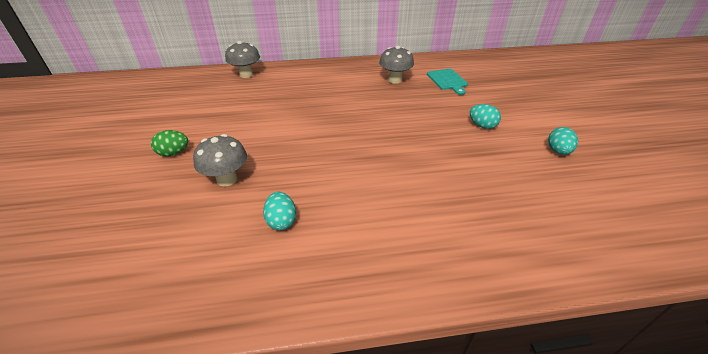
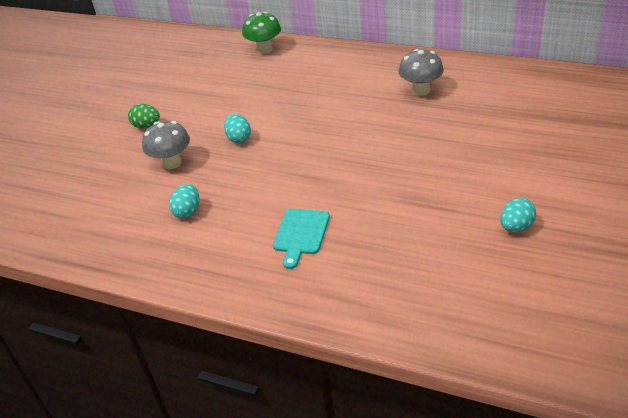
camera: 35 degrees right, 0 degrees up
(246, 74) = (264, 49): grey mushroom -> green mushroom
(447, 80) = (486, 105): turquoise cutting board -> turquoise cutting board (301, 234)
(482, 126) = (462, 174): turquoise egg -> turquoise egg (239, 138)

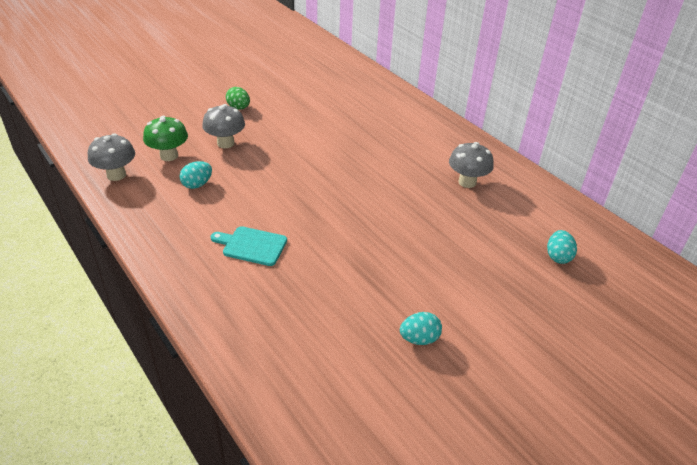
camera: 25 degrees right, 0 degrees up
(94, 245) = (116, 175): none -> grey mushroom
(239, 138) = (289, 149): turquoise egg -> turquoise egg (558, 257)
(264, 49) = (381, 90): green mushroom -> green mushroom (169, 156)
(301, 234) = (252, 246): turquoise cutting board -> turquoise cutting board turned 60 degrees clockwise

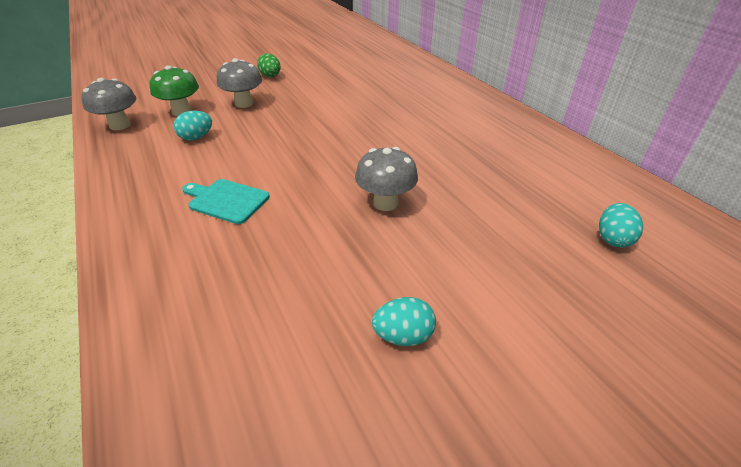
camera: 10 degrees right, 0 degrees up
(467, 182) = (498, 149): grey mushroom -> grey mushroom (385, 203)

